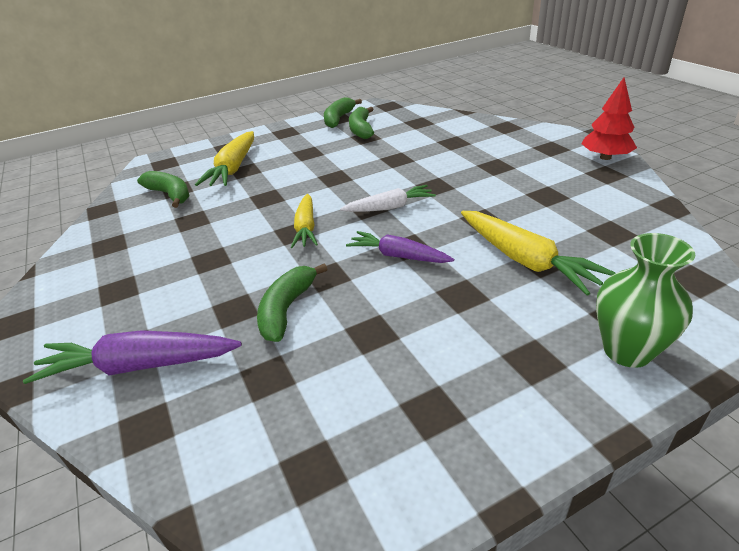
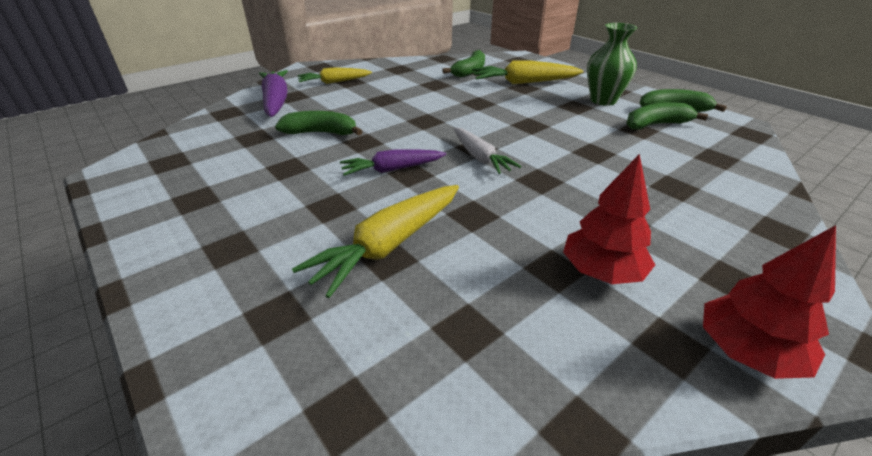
camera: 75 degrees right, 0 degrees up
(306, 228) = (433, 124): yellow carrot -> yellow carrot (334, 82)
(398, 256) = (392, 169): purple carrot -> purple carrot turned 120 degrees counterclockwise
(548, 181) = (601, 271): none -> red tree
(627, 350) = (220, 313): green vase -> green vase (603, 100)

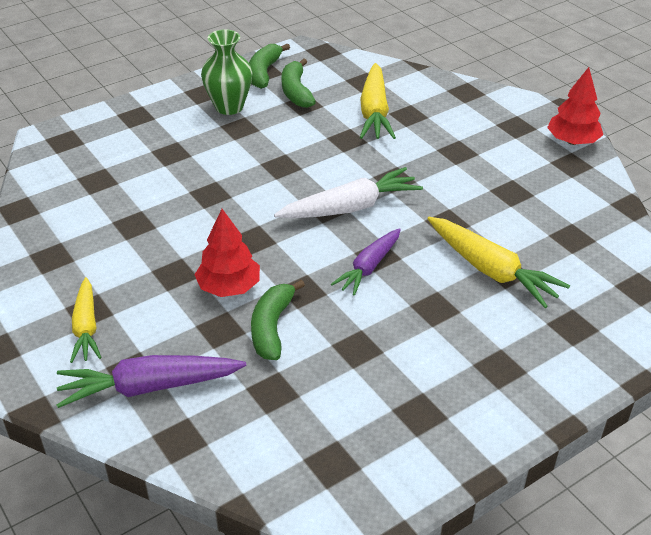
camera: 85 degrees left, 5 degrees up
(392, 169) = (369, 267): purple carrot -> purple carrot turned 45 degrees clockwise
(469, 71) = (93, 189): green banana -> none
(480, 157) = (350, 207): white carrot -> white carrot, size x1.50
(524, 83) = (156, 150): yellow carrot -> yellow carrot (374, 112)
(601, 271) = (513, 173): red tree -> red tree (229, 287)

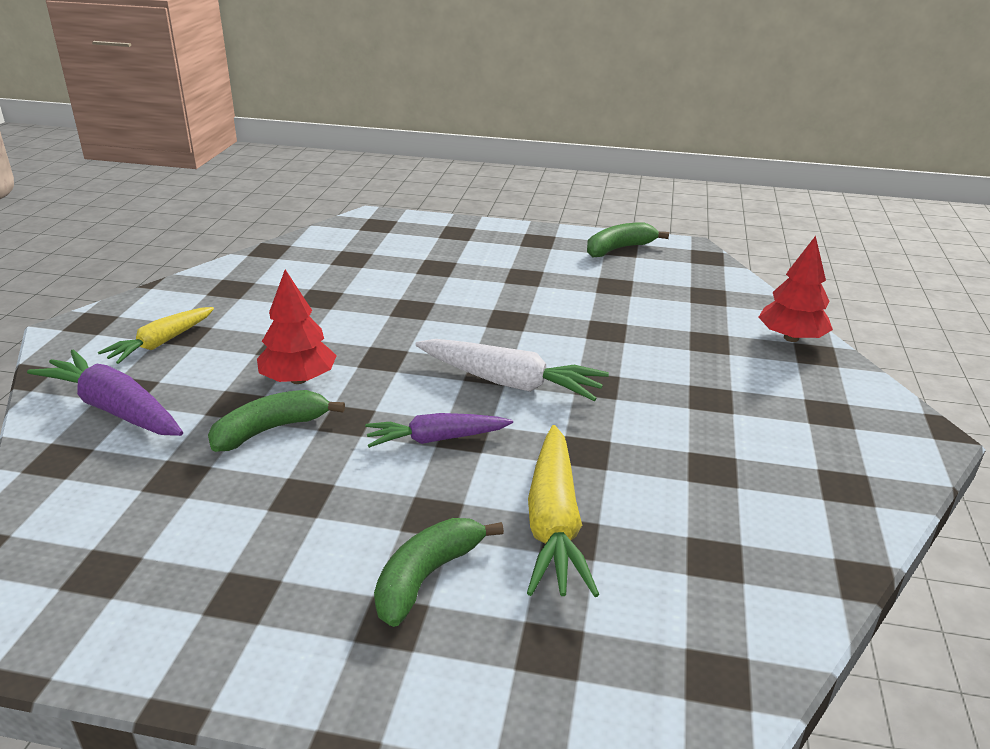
camera: 45 degrees right, 10 degrees down
(229, 107) = (542, 258): green vase -> none
(296, 92) = (623, 274): green banana -> green banana (426, 577)
(374, 112) = (675, 323): yellow carrot -> none
(572, 141) = (887, 465): red tree -> red tree (791, 338)

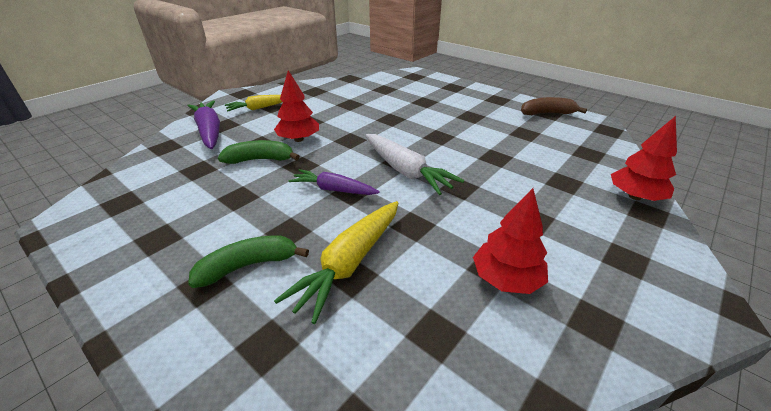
camera: 30 degrees right, 5 degrees up
(619, 249) = (547, 113): green banana -> brown banana
(736, 475) = (506, 279): none -> red tree

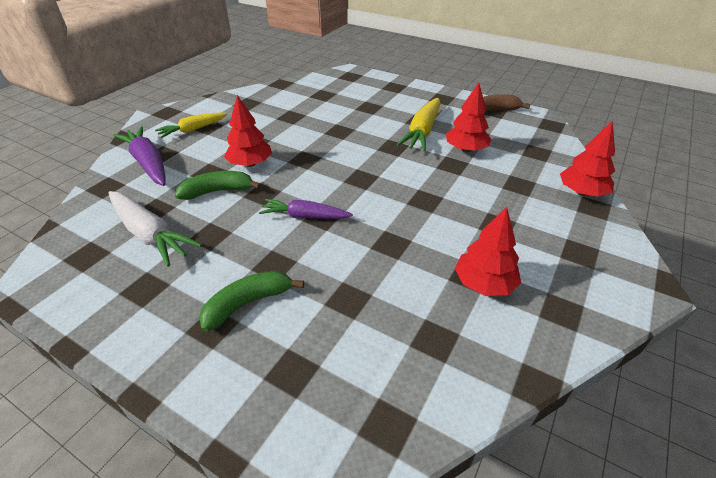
camera: 10 degrees left, 5 degrees up
(350, 263) = (343, 288): yellow carrot -> yellow carrot (422, 131)
(405, 171) = (370, 188): white carrot -> white carrot (149, 234)
(512, 145) = (466, 149): none -> red tree

